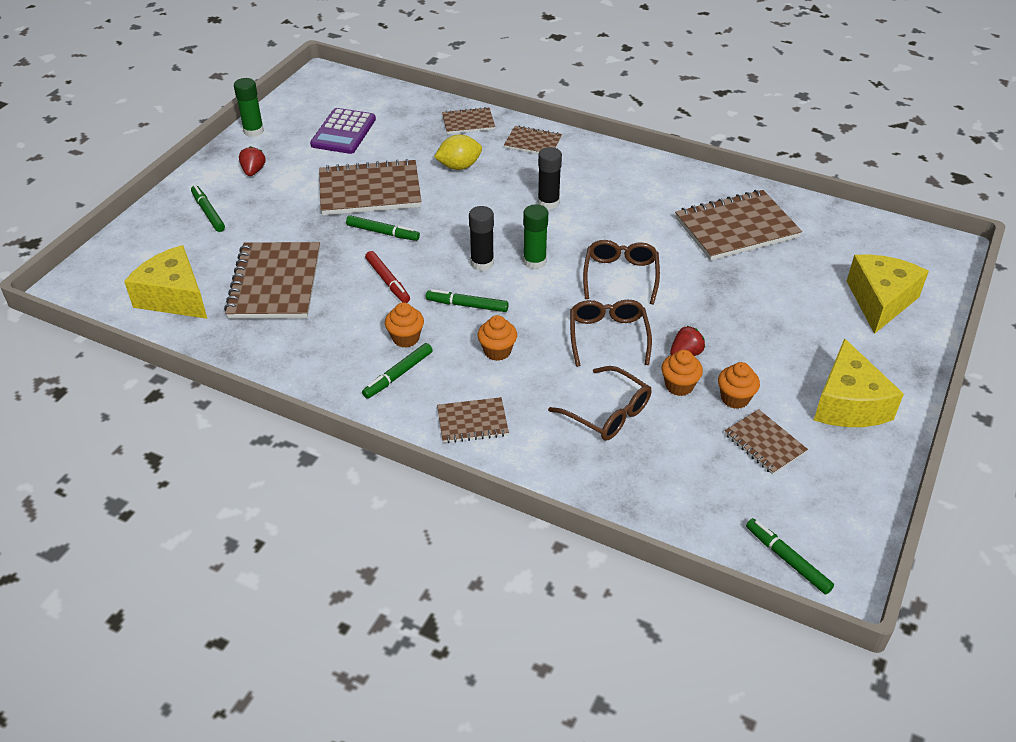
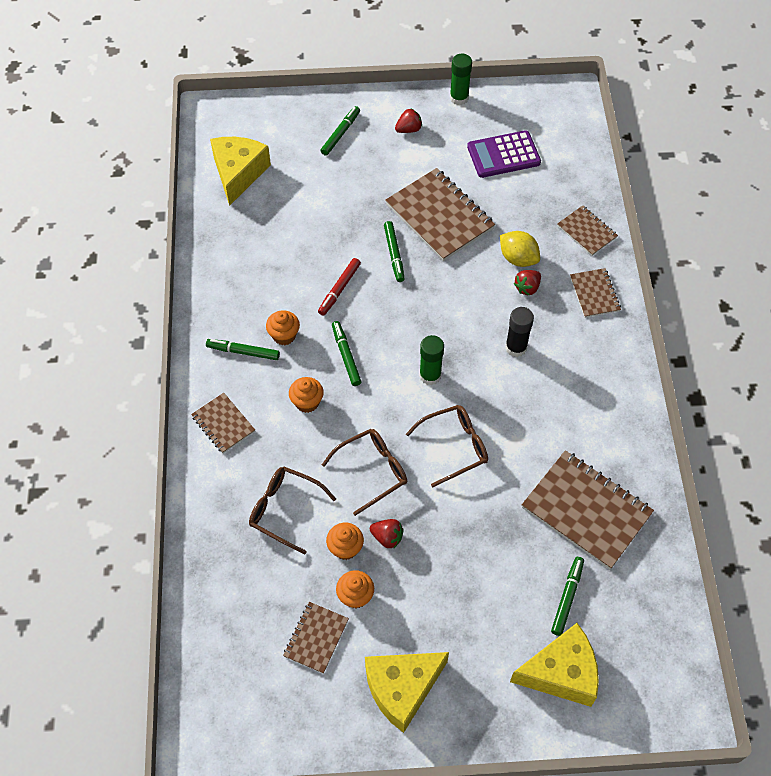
camera: 60 degrees right, 15 degrees up
(275, 283) = (290, 222): brown notebook -> none
(482, 263) = (403, 340): black glue stick -> none
(493, 173) = (527, 288): none -> red strawberry
(608, 413) = (285, 510): brown glasses -> brown glasses turned 105 degrees clockwise
(787, 560) = (201, 699): green marker -> green marker (567, 597)

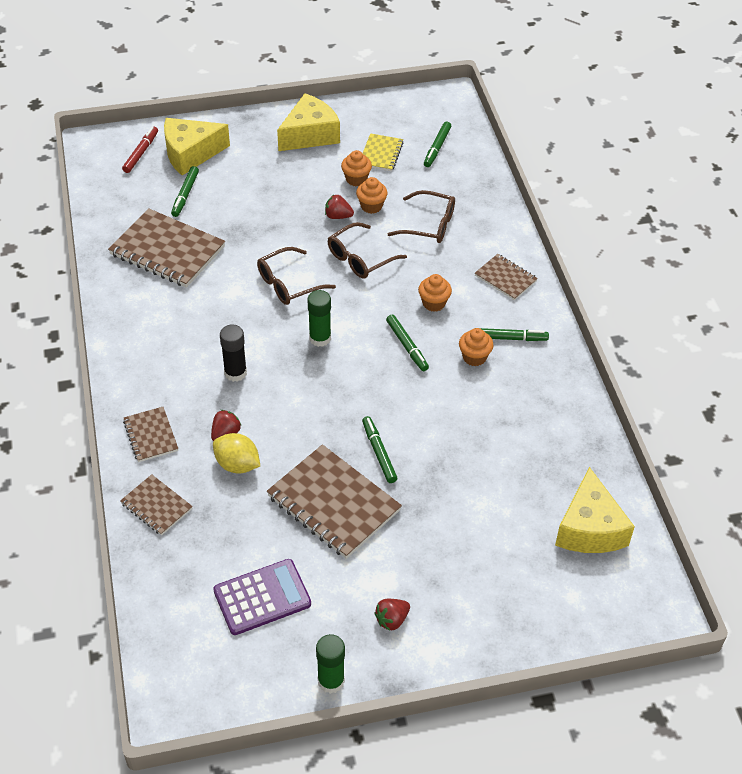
camera: 170 degrees right, 10 degrees down
(316, 638) = (381, 154): brown notebook -> yellow notebook
(339, 289) = (430, 408): red marker -> red marker (141, 153)
(340, 134) = (480, 601): green marker -> green marker (437, 148)

